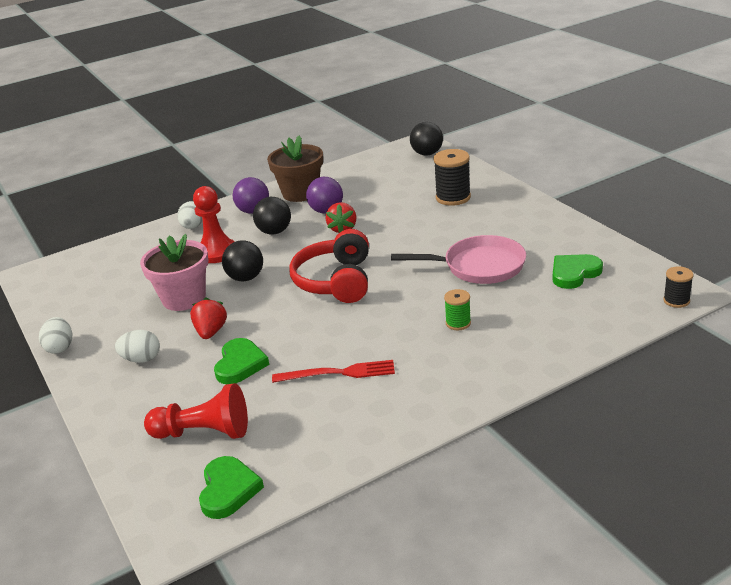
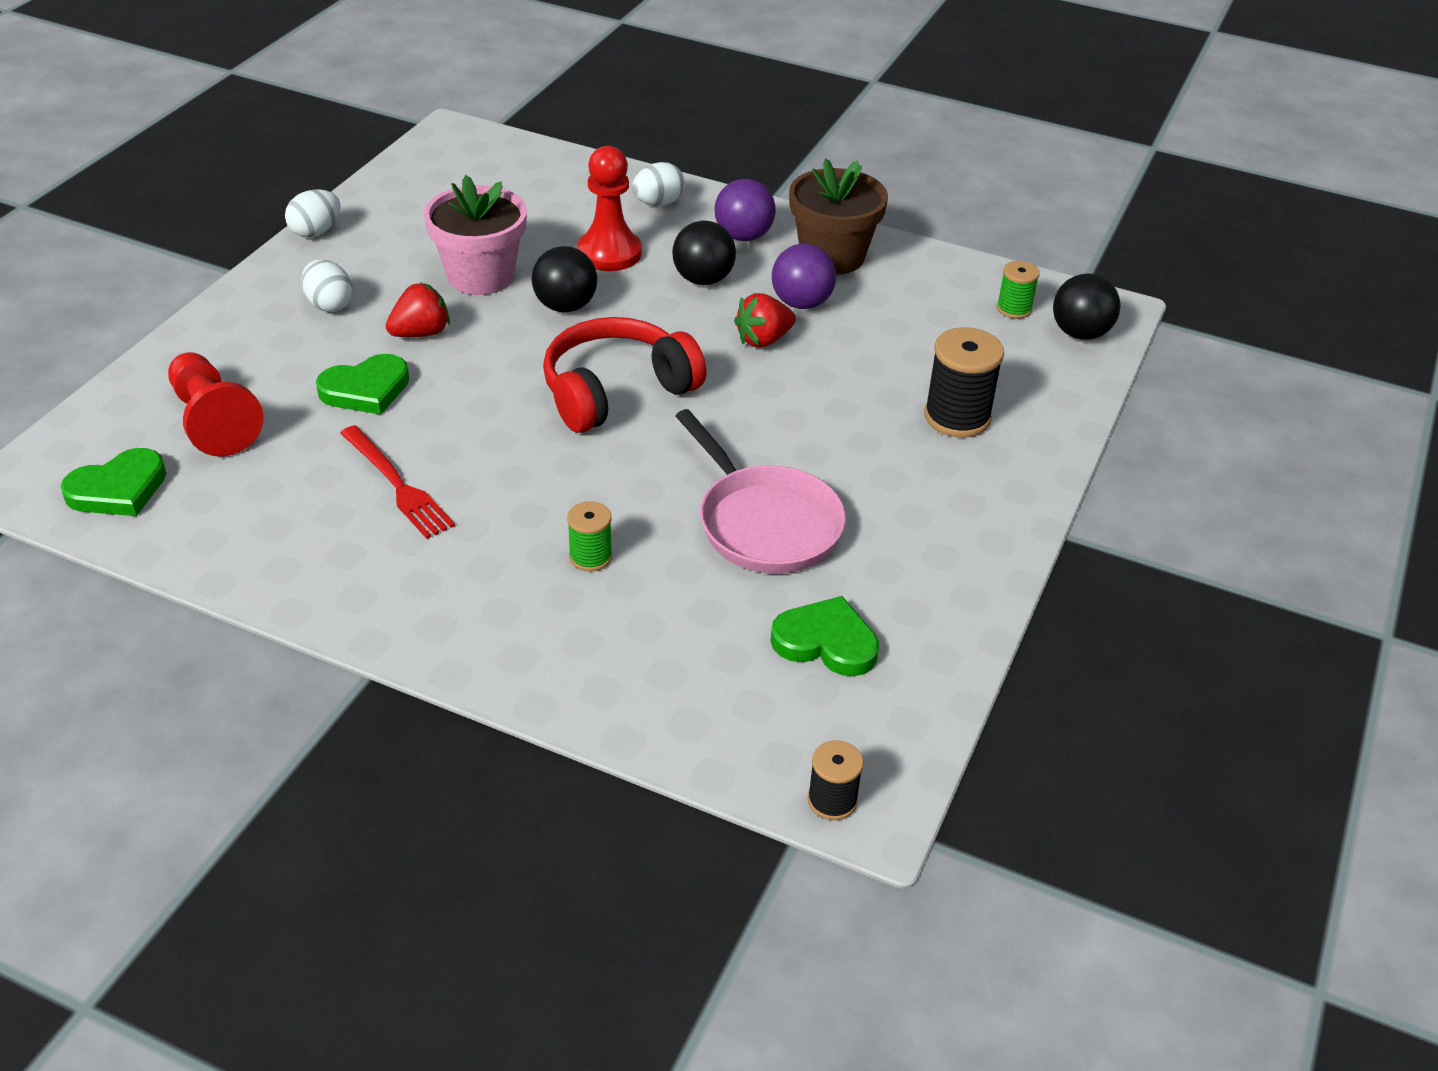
camera: 50 degrees right, 10 degrees up
(393, 162) = (1014, 309): none -> green spool

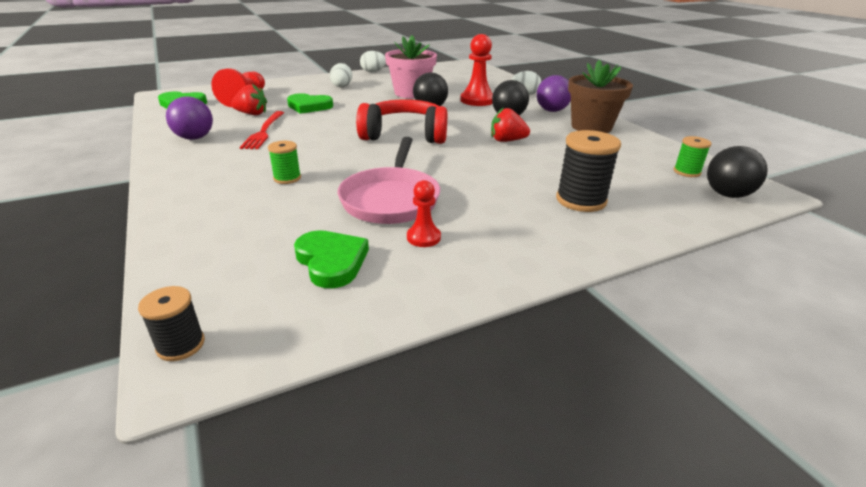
camera: 40 degrees right, 10 degrees down
(421, 333) = (359, 100): red strawberry -> red strawberry (252, 114)
(801, 303) = (548, 136): purple ball -> purple ball (195, 138)
(870, 560) = (423, 237): none -> red pawn

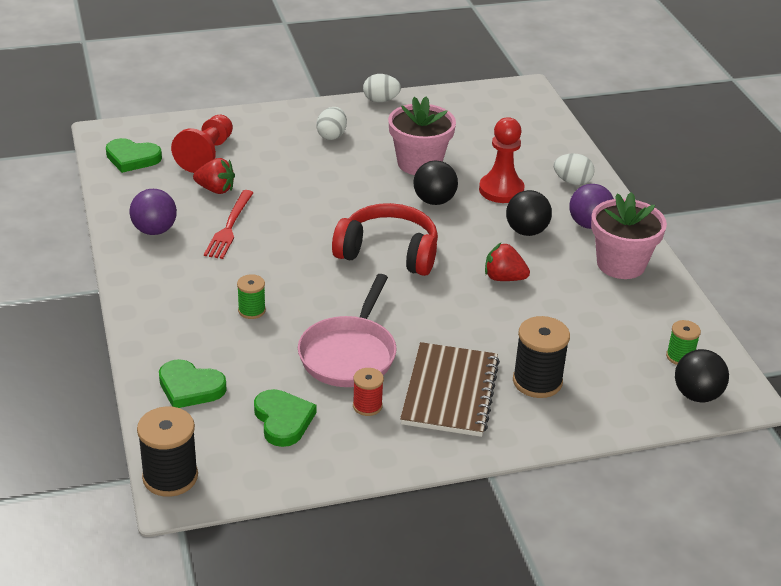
camera: 10 degrees right, 5 degrees up
(181, 345) = (170, 477): black spool -> black spool, size x1.73
(309, 106) = (284, 180): green heart -> green heart (190, 387)
(423, 237) = (367, 406): red pawn -> red spool
(503, 217) = (450, 392): none -> brown notebook
(591, 127) = (621, 264): brown flower pot -> pink flower pot

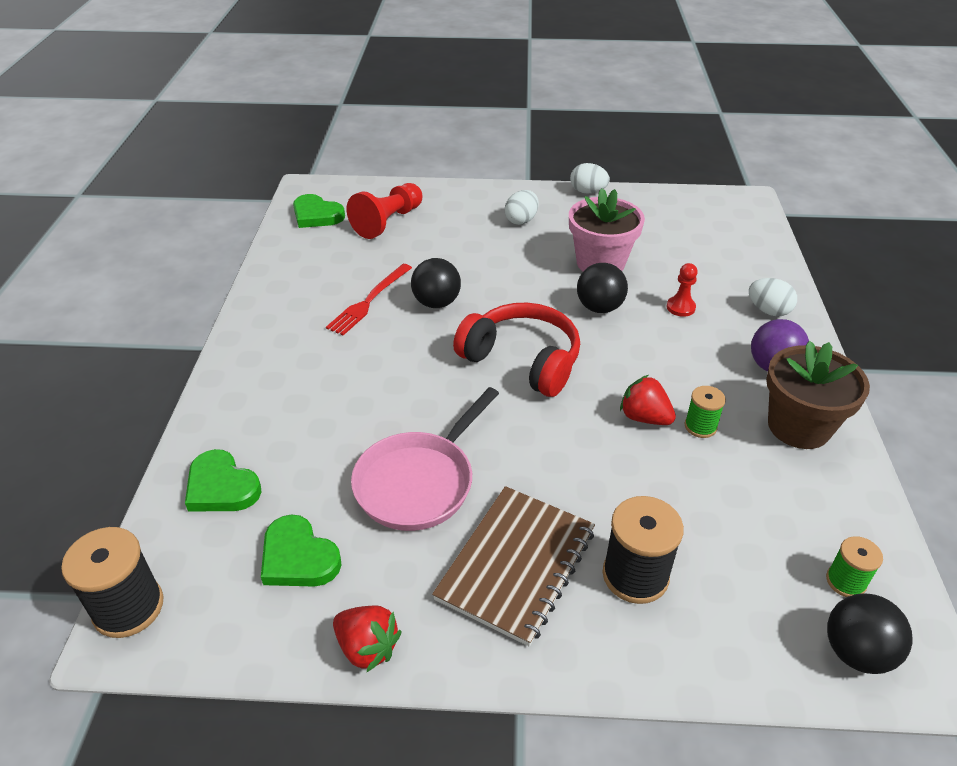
camera: 20 degrees right, 5 degrees up
(154, 230) = (294, 292): purple ball -> none
(215, 189) = (377, 259): red strawberry -> red strawberry (367, 647)
(251, 310) = (340, 402): green spool -> green spool (700, 426)
(283, 420) = (298, 557): green heart -> green heart turned 135 degrees clockwise
(367, 406) = (406, 561): red spool -> none
(501, 190) = (680, 307): red pawn -> red pawn, size x0.55
(526, 231) = (693, 362): black ball -> black ball (436, 303)
(621, 264) = (798, 426): pink flower pot -> brown flower pot

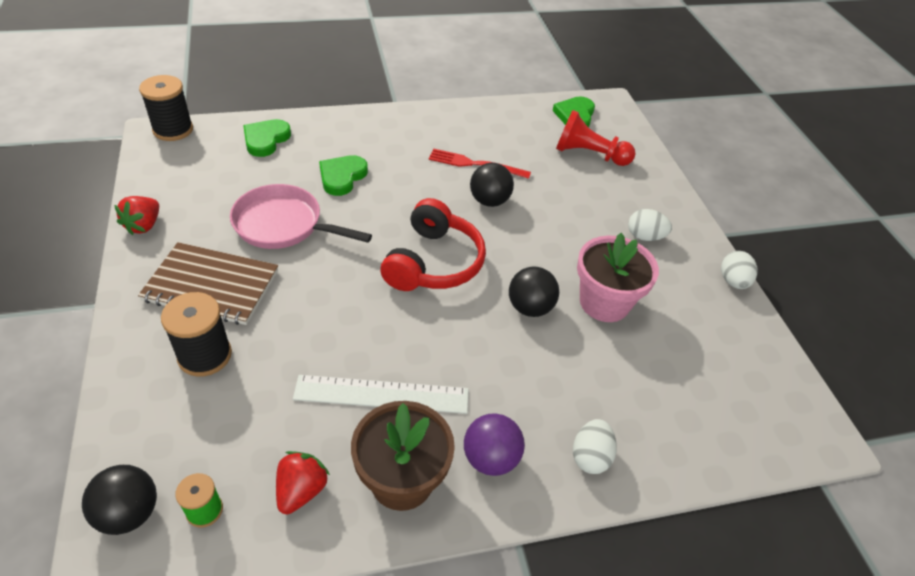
camera: 70 degrees right, 5 degrees up
(298, 557) = (212, 183): green heart -> green heart (342, 177)
(644, 417) = (383, 351): red strawberry -> red strawberry (301, 490)
(680, 307) = (559, 373): red pawn -> none
(700, 426) = (382, 394): green spool -> white ruler

